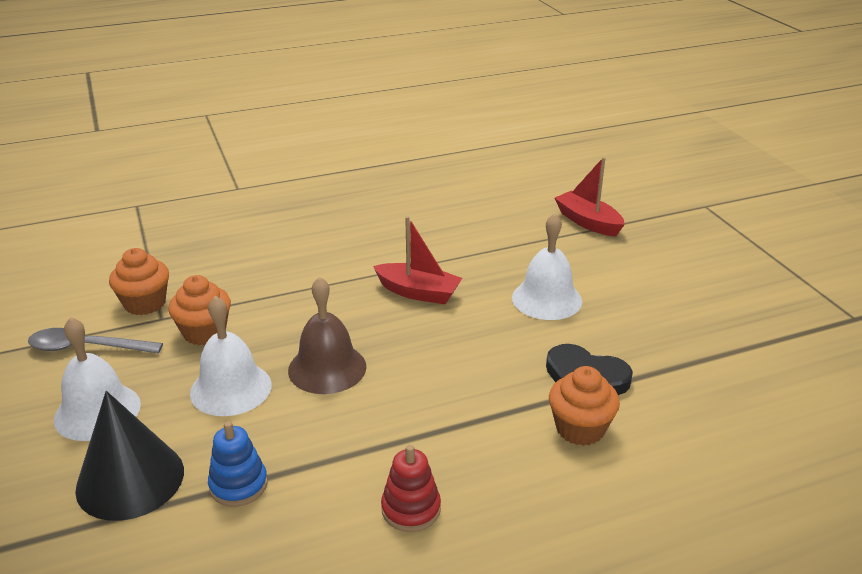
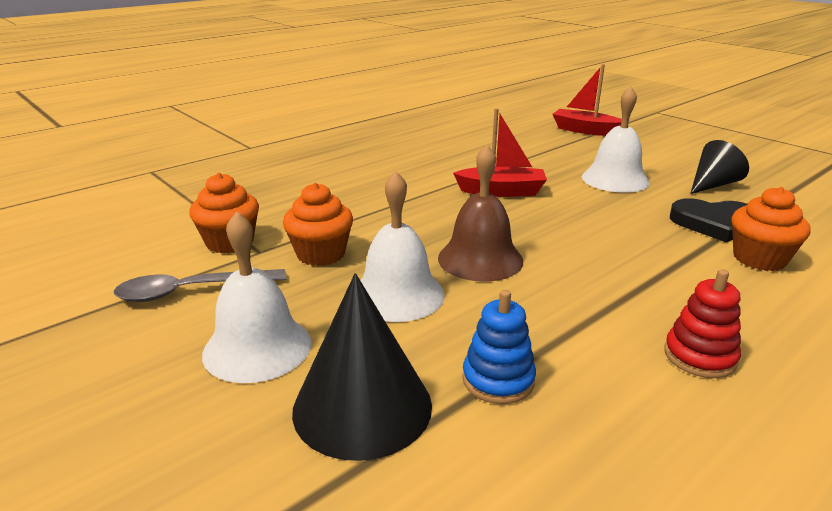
camera: 20 degrees left, 5 degrees down
(643, 328) = (712, 185): none -> black cone

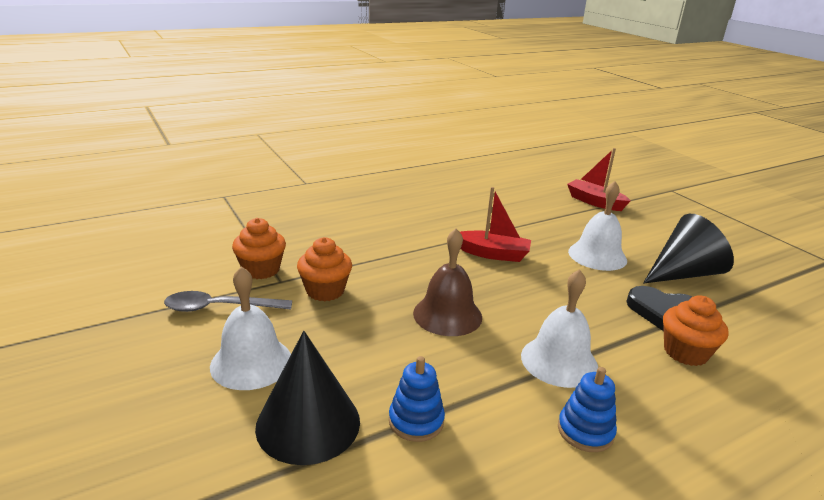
camera: 10 degrees right, 0 degrees up
(397, 294) = (370, 336): white bell -> white bell (559, 361)
(699, 356) = (585, 431): red stacking toy -> blue stacking toy
(712, 185) = (683, 273): black cone -> black cone, size x1.55

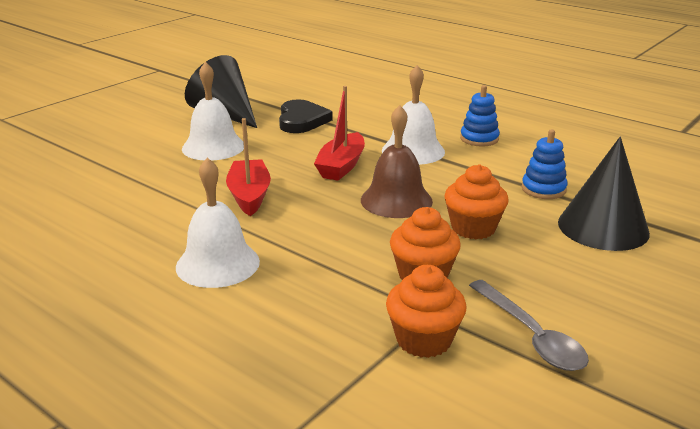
camera: 110 degrees left, 0 degrees up
(251, 362) = (580, 277): white bell -> white bell (217, 264)
(594, 202) = (59, 155): red boat -> red boat (341, 166)
(685, 352) = (354, 114): orange cupcake -> orange cupcake (473, 228)

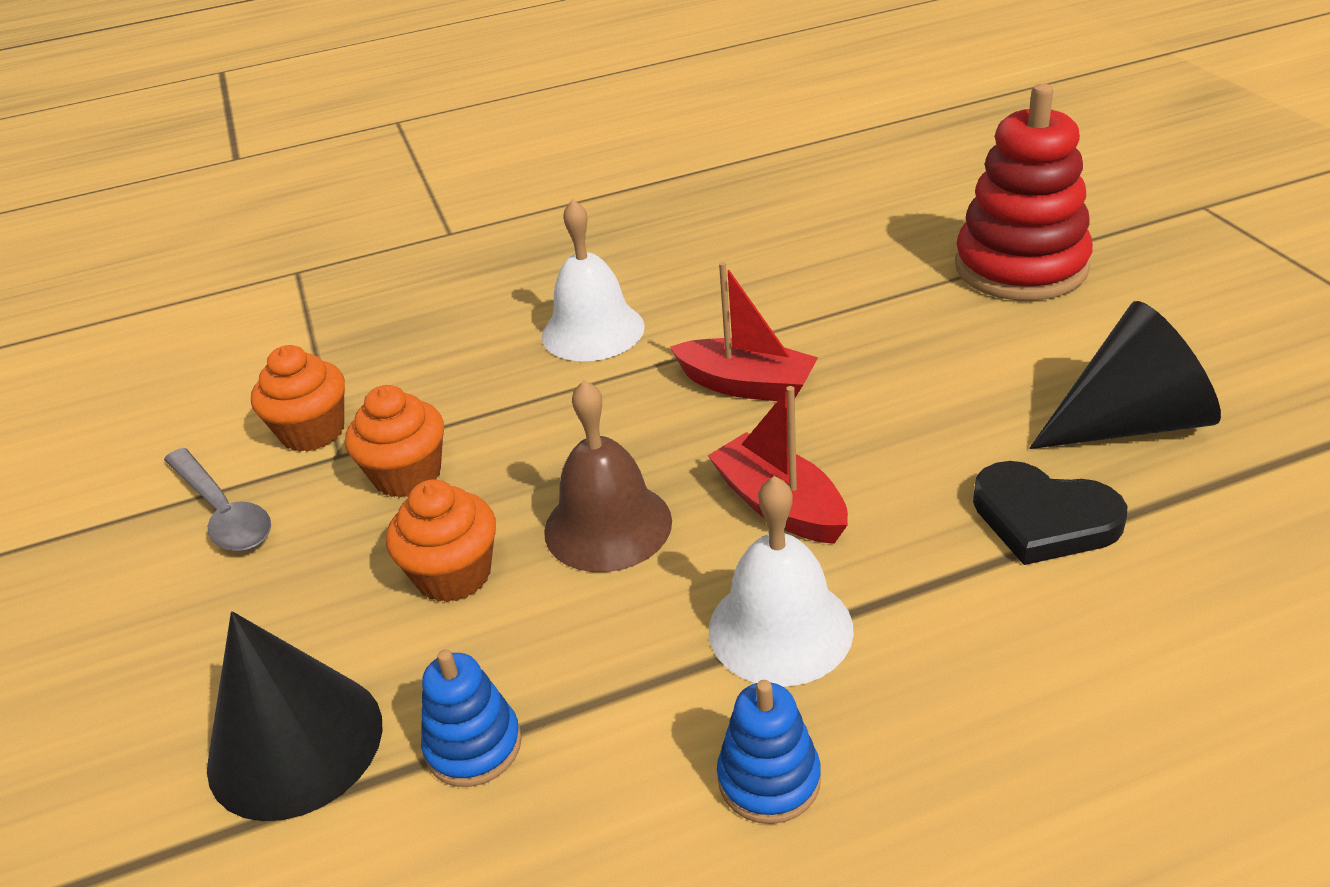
camera: 125 degrees right, 10 degrees up
(84, 150) = (1020, 267): none -> red stacking toy
(213, 147) = (960, 383): white bell -> none
(531, 335) = (223, 512): grey spoon -> grey spoon turned 135 degrees counterclockwise

